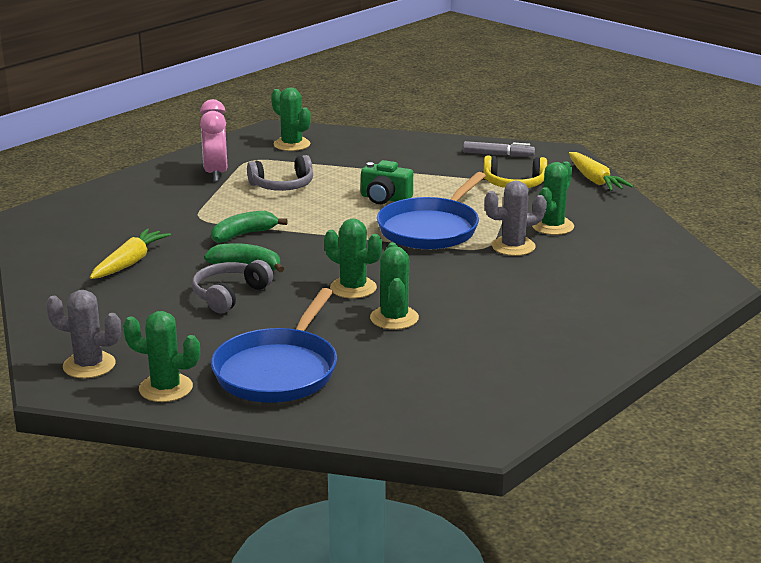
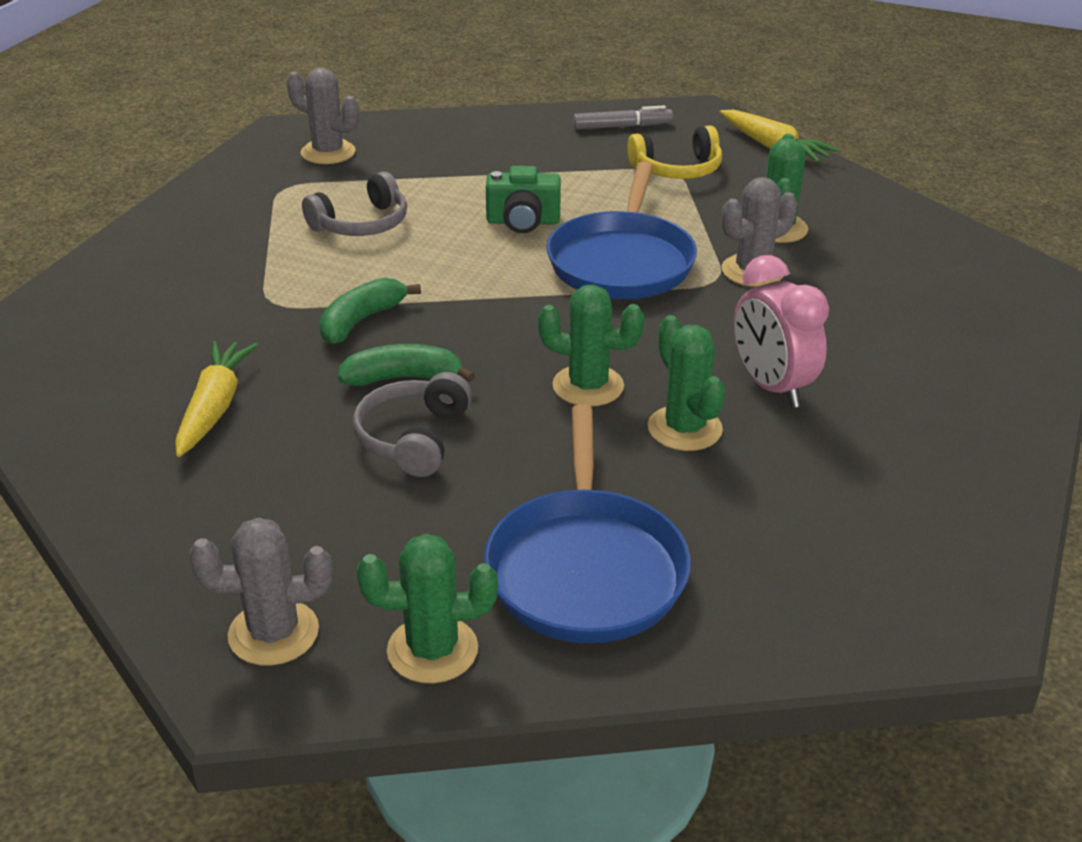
camera: 20 degrees left, 10 degrees up
(216, 173) = (248, 219): pink clock -> pink clock (772, 387)
(292, 144) = (328, 152): green cactus -> grey cactus

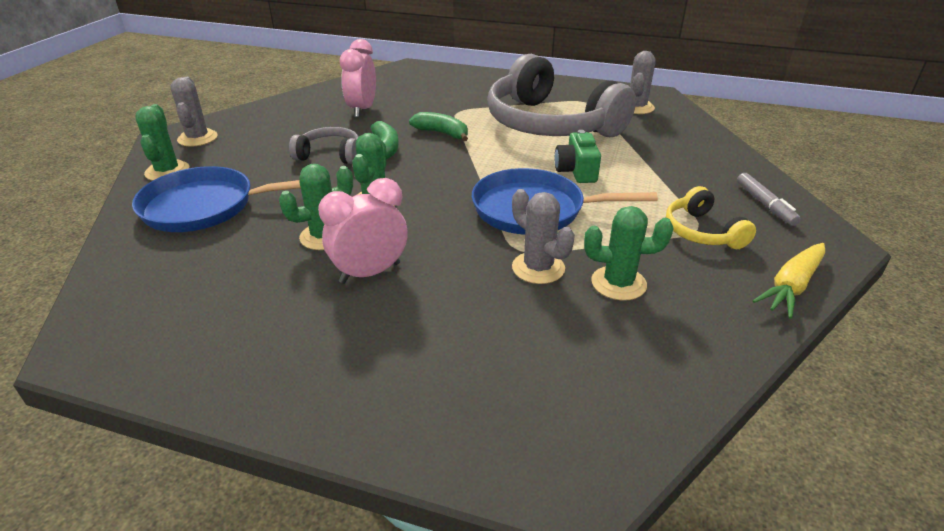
camera: 85 degrees right, 0 degrees up
(214, 407) = (362, 110): yellow carrot -> pink clock
(361, 224) = (550, 124): grey headphones -> grey headphones, size x2.23

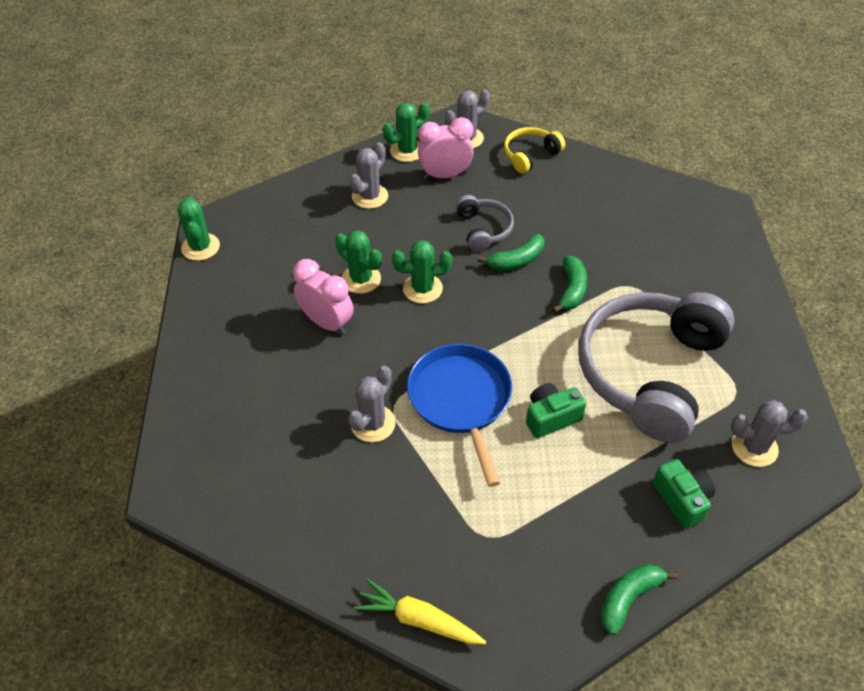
camera: 70 degrees right, 15 degrees up
(204, 206) = (370, 196): blue pan -> grey cactus
(362, 110) = (586, 213): pink clock -> pink clock (445, 175)
(618, 283) = (373, 483): green cactus -> green cactus (200, 247)
(676, 140) = (682, 500): none -> green camera
(702, 232) = (482, 540): yellow headphones -> yellow headphones (530, 155)
(764, 179) = (628, 598): none -> green banana
(765, 204) = (566, 598): grey marker -> none

